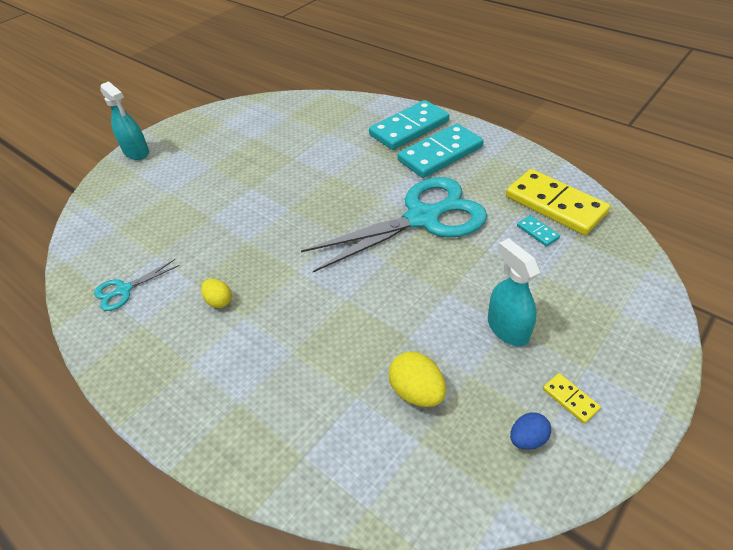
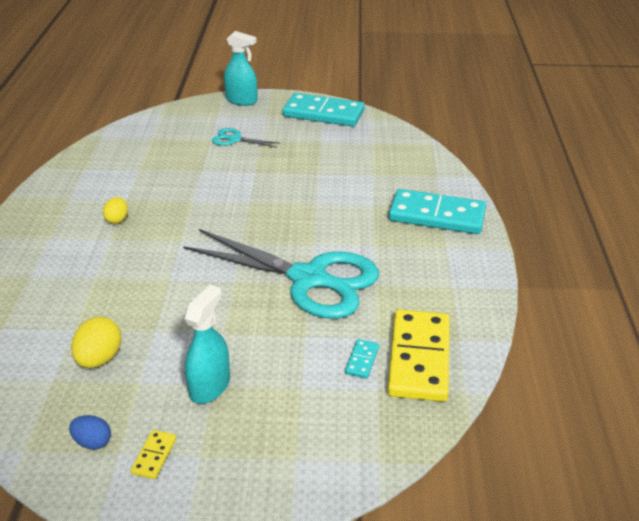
camera: 50 degrees right, 10 degrees down
(124, 290) = (94, 174): turquoise scissors -> turquoise scissors (235, 139)
(136, 152) = (241, 100): turquoise spray bottle -> turquoise spray bottle turned 75 degrees counterclockwise
(440, 154) = (418, 251): turquoise domino -> turquoise domino (323, 113)

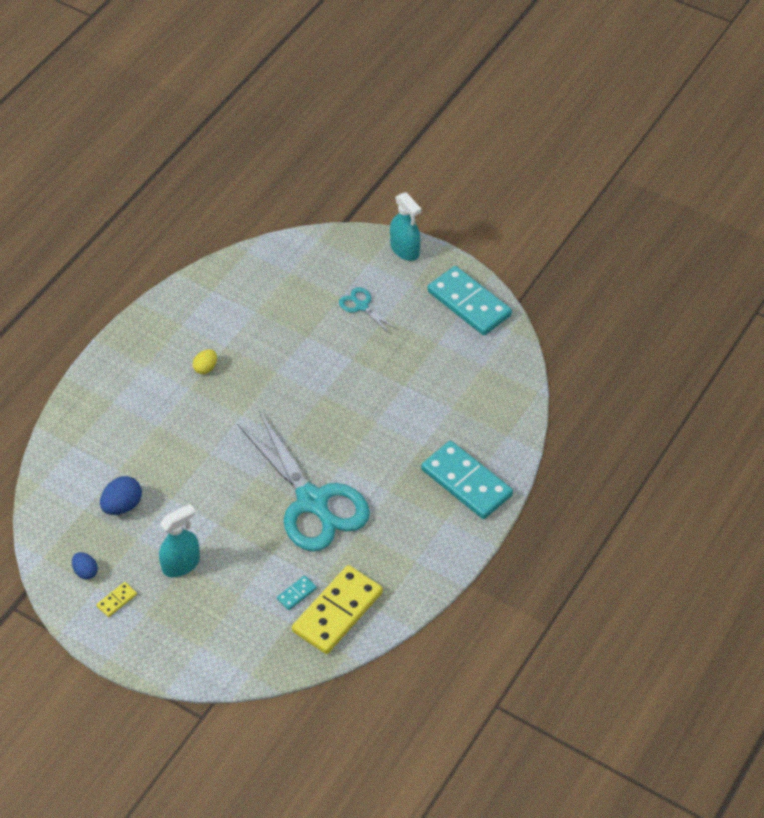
camera: 30 degrees right, 15 degrees up
(99, 359) = (122, 506): yellow egg -> blue egg

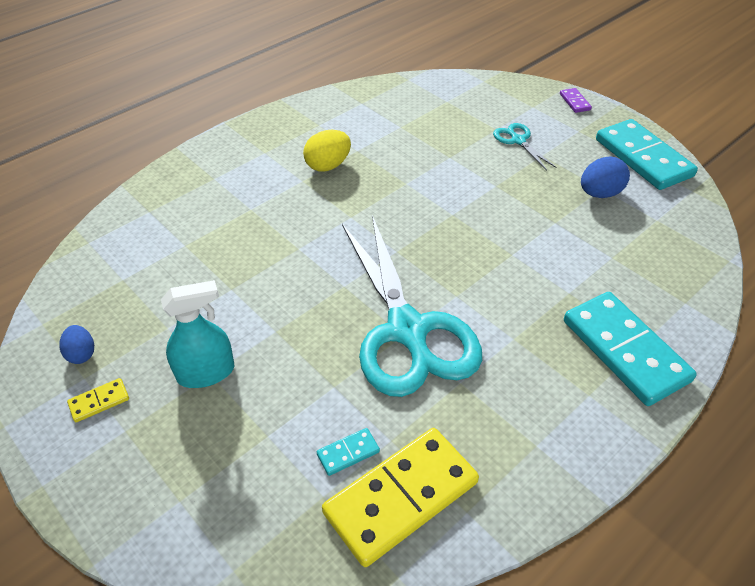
camera: 15 degrees right, 5 degrees down
(122, 506) = (169, 285): blue egg -> blue egg (599, 193)
(205, 368) = (328, 165): yellow egg -> yellow egg, size x1.55
(405, 250) = (575, 102): turquoise spray bottle -> purple domino

